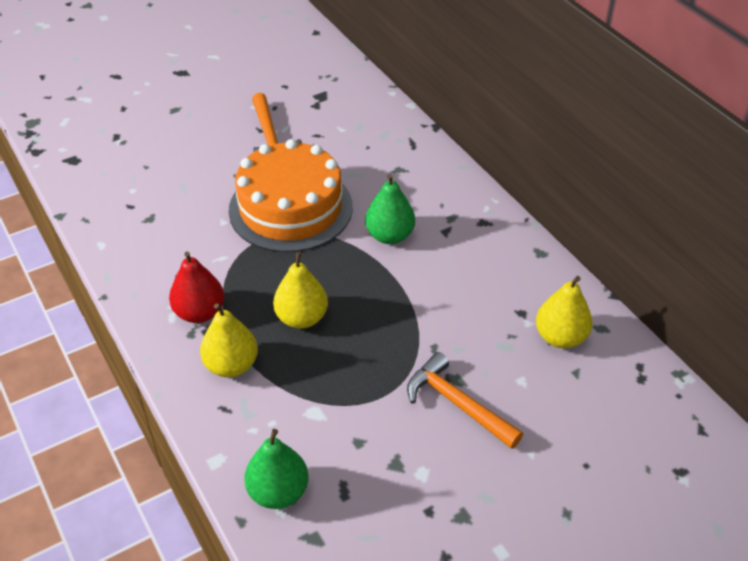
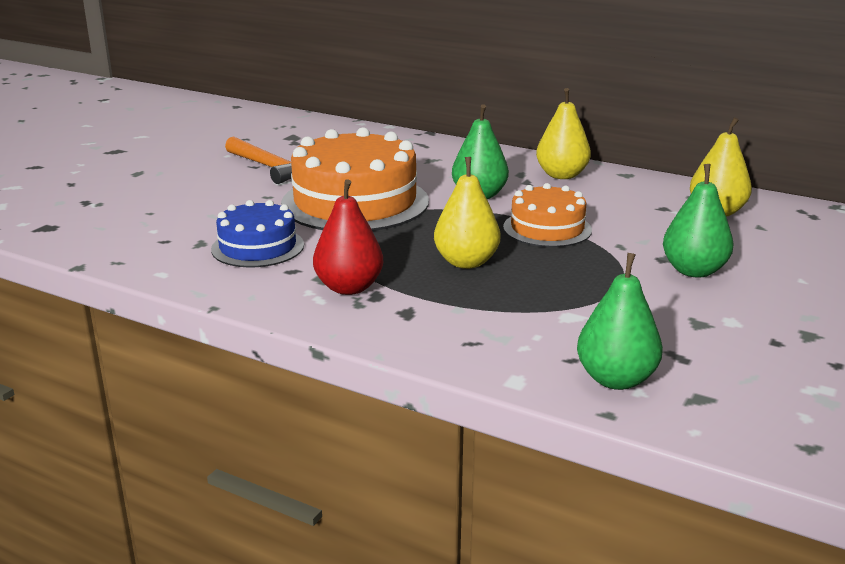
camera: 30 degrees left, 20 degrees down
(181, 239) = (257, 247): none -> blue cake
(231, 365) = (436, 312): yellow pear -> yellow pear (561, 175)
(400, 301) = (547, 228): none -> orange cake
(457, 403) = (694, 271): orange hammer -> green pear

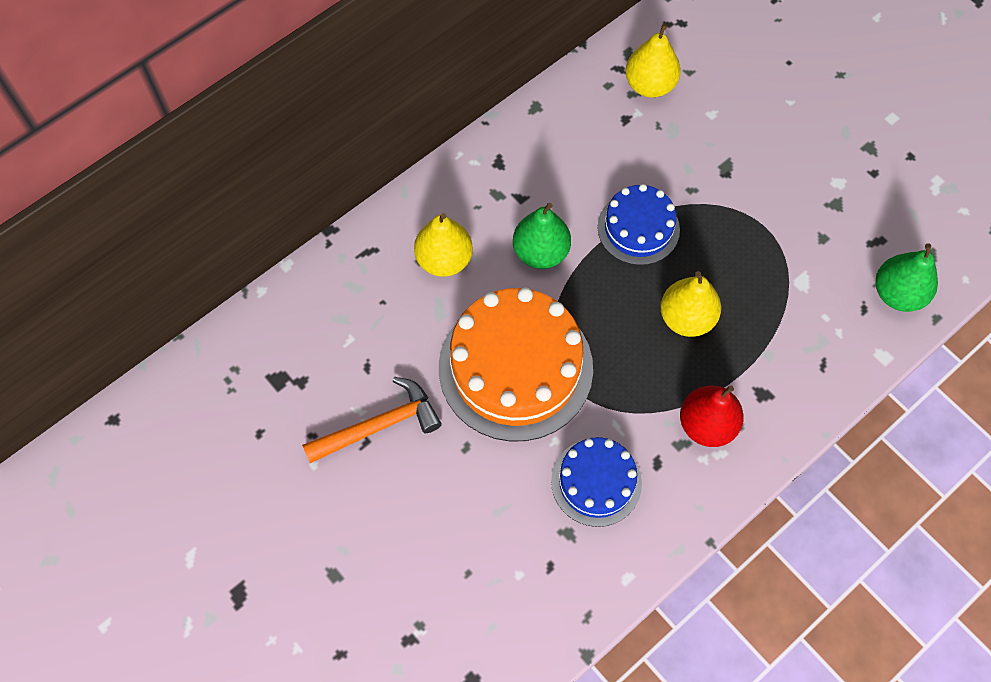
camera: 70 degrees left, 40 degrees up
(547, 228) = (638, 228): orange cake -> blue cake
(561, 175) = (516, 161): yellow pear -> yellow pear (444, 260)
(694, 271) = (754, 163): green pear -> none

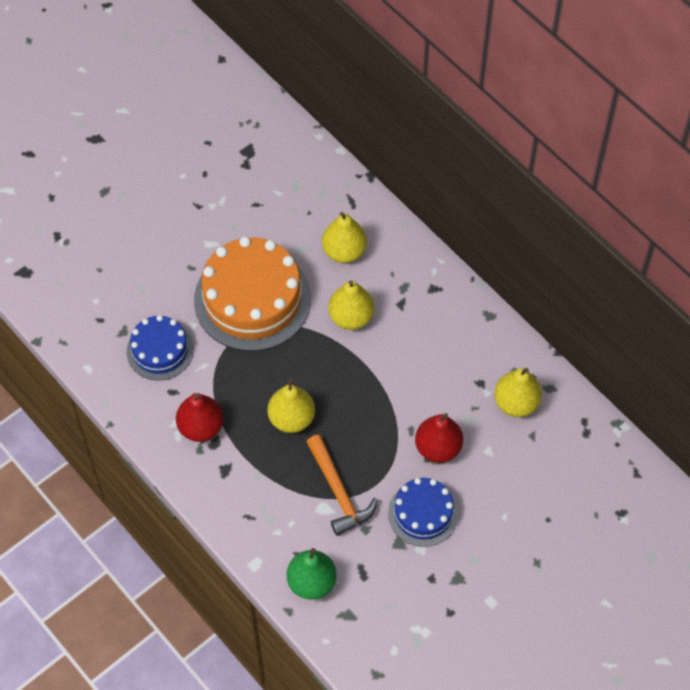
camera: 90 degrees right, 5 degrees down
(379, 425) = (210, 213): orange hammer -> orange hammer (339, 492)
(541, 252) = (351, 317): green pear -> yellow pear
(638, 228) = (373, 388): blue cake -> blue cake (423, 513)
(713, 163) = (438, 448): none -> red pear

